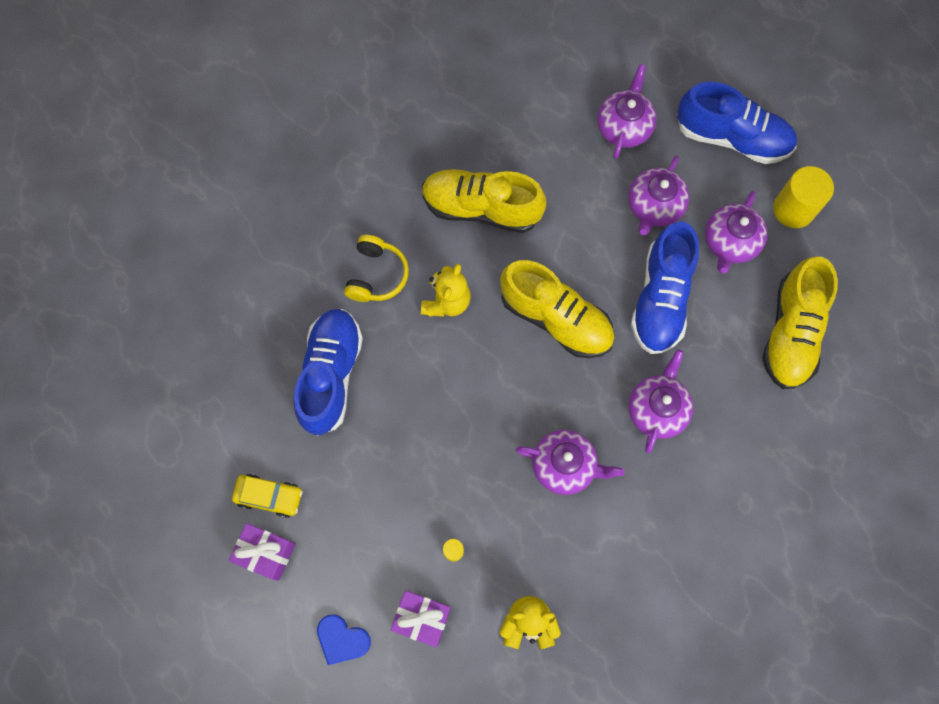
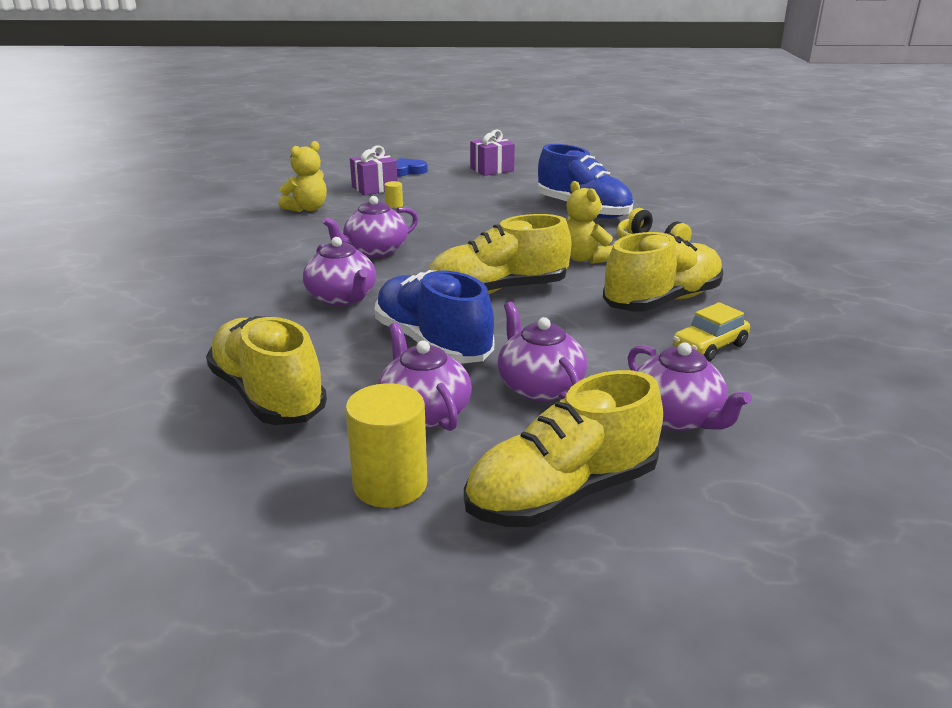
camera: 130 degrees right, 45 degrees down
(269, 496) = (525, 178): yellow car -> yellow car (709, 346)
(732, 137) = (562, 494): blue shoe -> yellow shoe

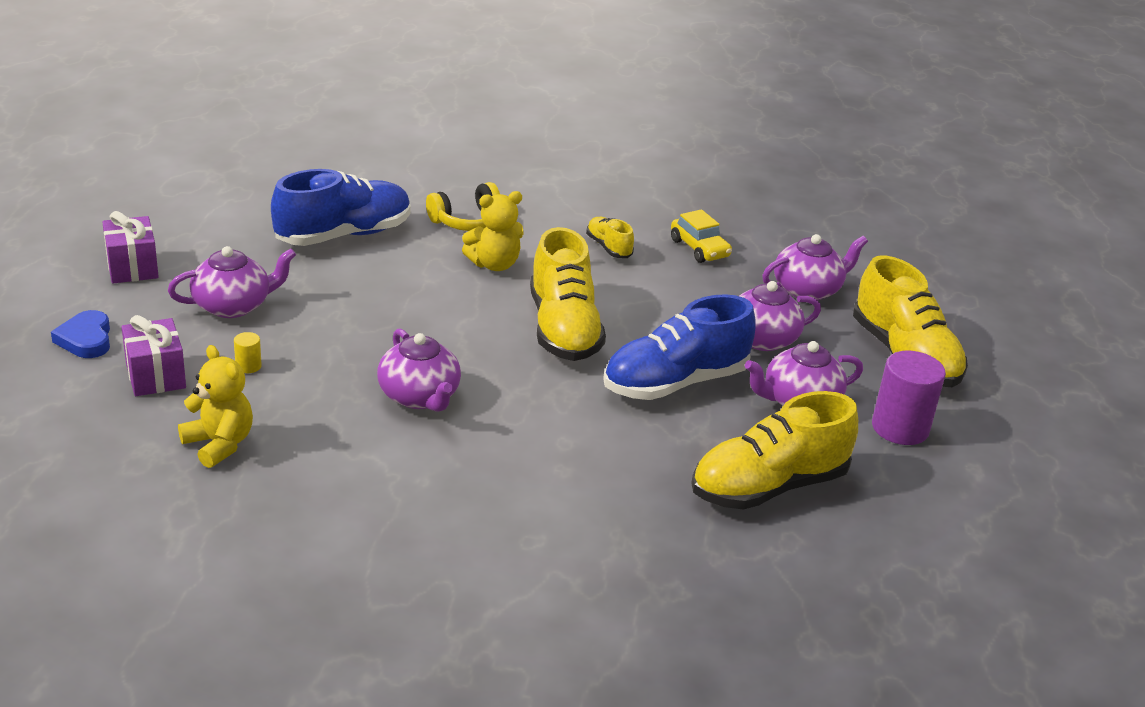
camera: 85 degrees left, 5 degrees up
(342, 298) = (557, 430): purple teapot -> purple teapot (233, 306)
(390, 484) = (900, 428): yellow cylinder -> purple cylinder
(662, 301) = (608, 247): yellow shoe -> yellow shoe, size x0.49

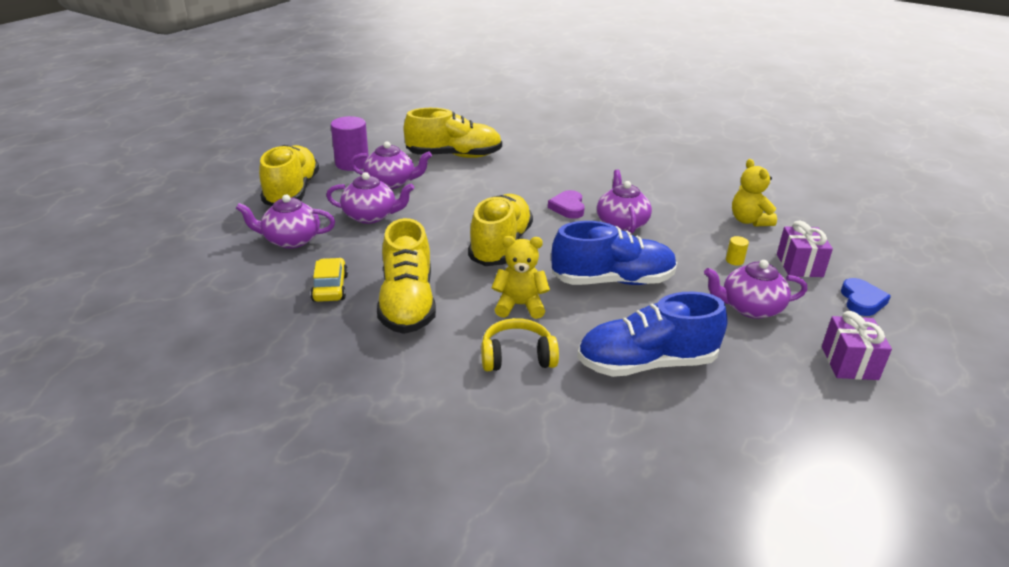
camera: 155 degrees left, 0 degrees up
(510, 410) = (568, 207): none -> purple heart
(608, 247) = (407, 303): yellow shoe -> yellow shoe, size x2.05
(675, 383) = (455, 203): blue shoe -> blue shoe (612, 281)

